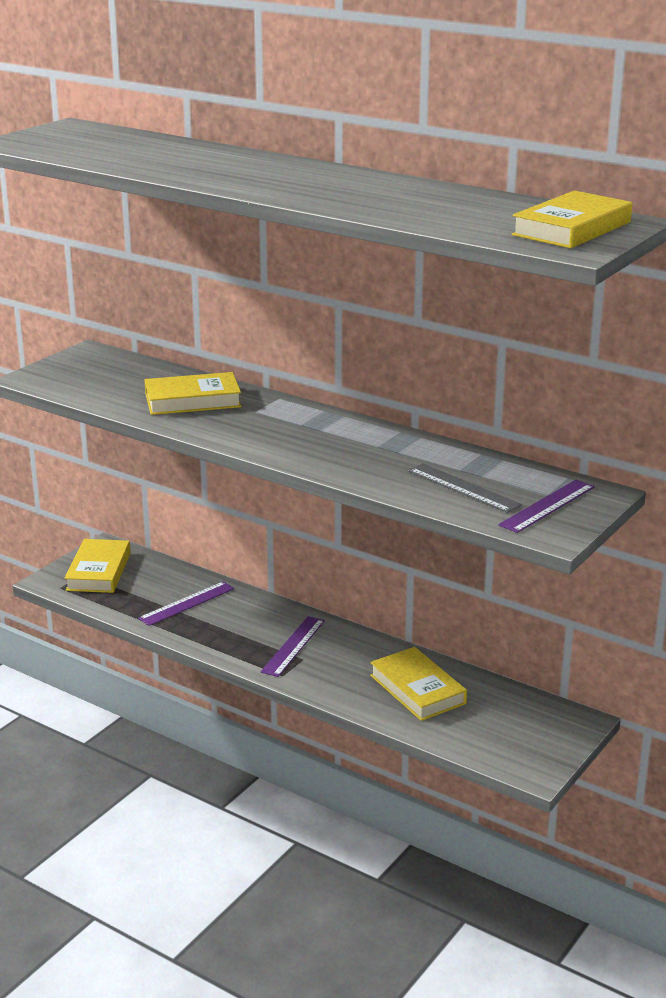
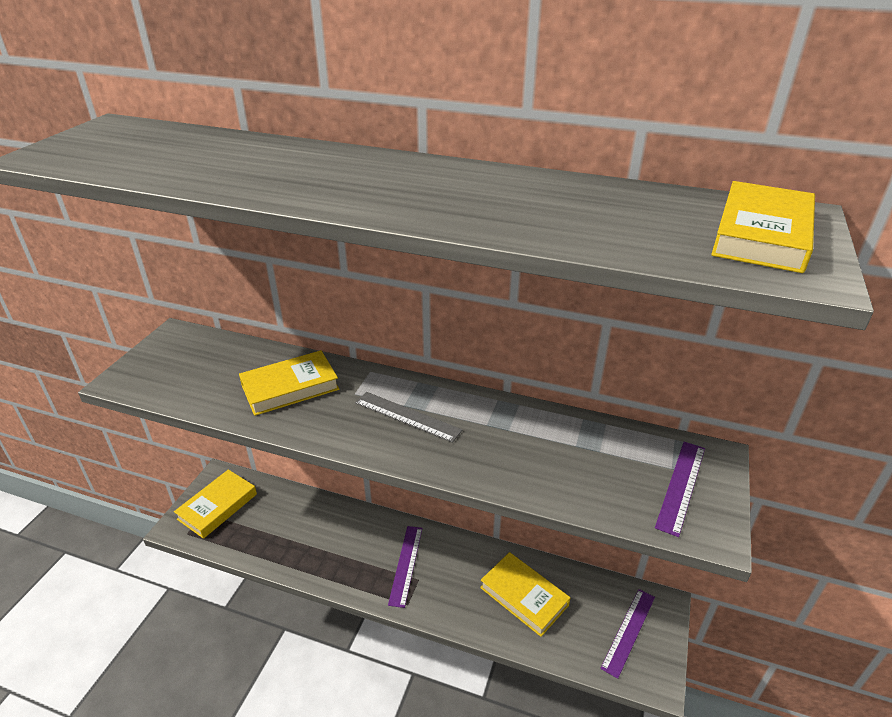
camera: 15 degrees left, 10 degrees up
(99, 571) = (217, 506): yellow book -> yellow book turned 45 degrees clockwise
(187, 603) = (302, 531): purple ruler -> purple ruler (628, 631)
(463, 488) = (592, 473): grey ruler -> grey ruler (407, 416)

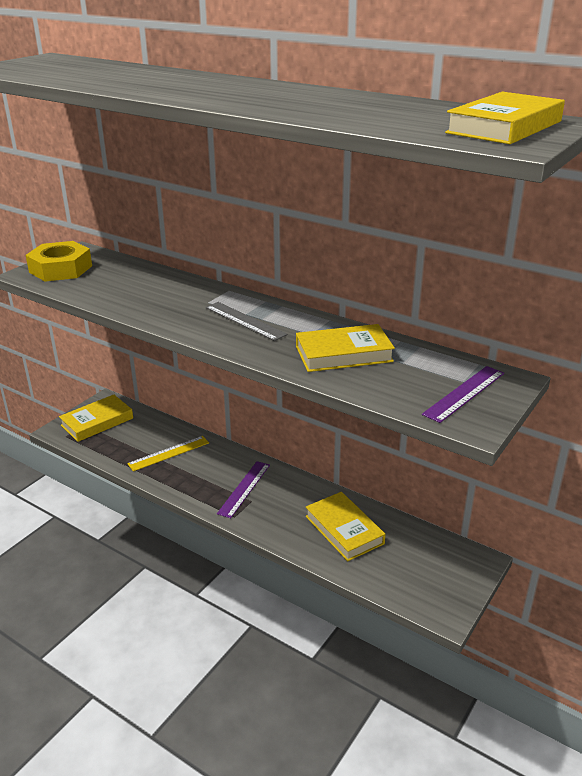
camera: 15 degrees right, 5 degrees down
(161, 366) = (60, 269): none -> yellow nut
(290, 387) = (157, 292): yellow book -> yellow book (343, 354)
(310, 534) = (169, 453): none -> yellow ruler
(628, 631) = (434, 573): purple ruler -> none

